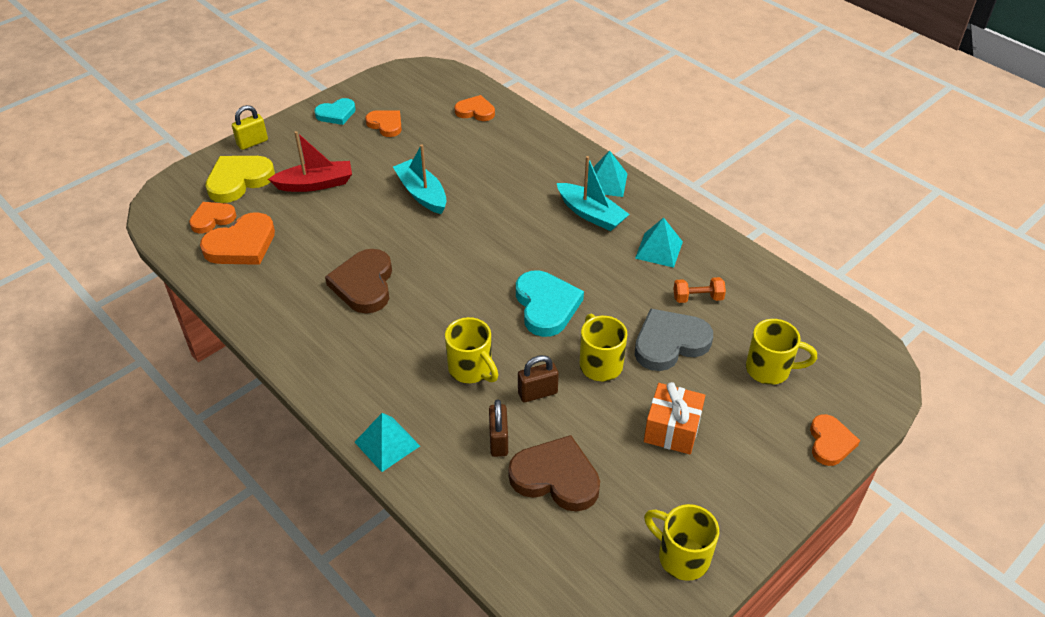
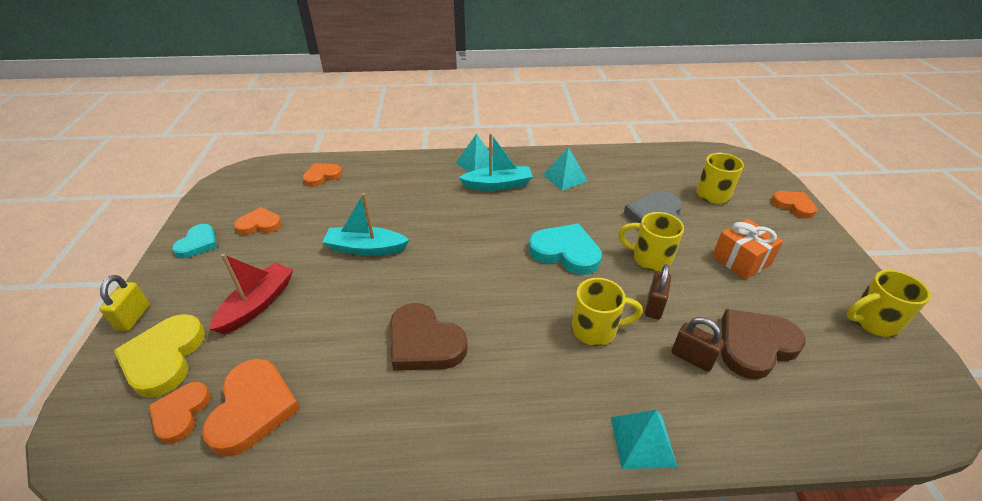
camera: 50 degrees left, 5 degrees down
(697, 298) = (625, 186): orange dumbbell -> none

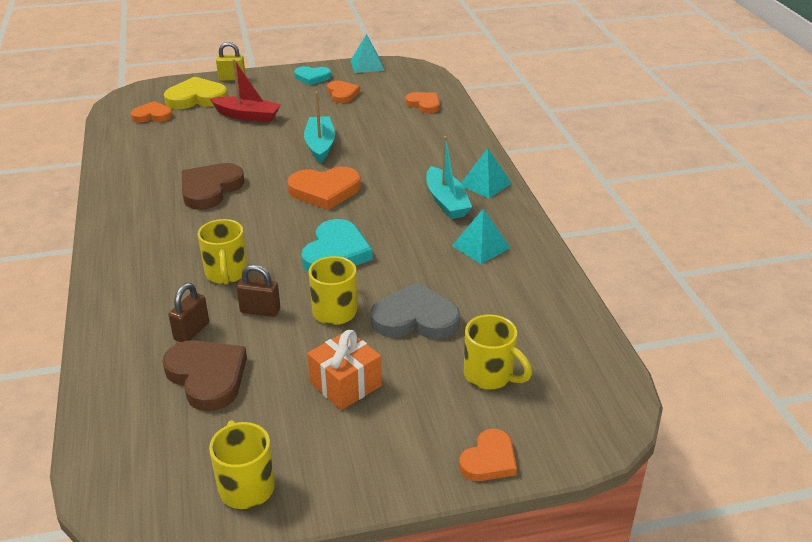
camera: 80 degrees right, 5 degrees down
(253, 408) = (154, 137): orange heart -> orange heart (325, 191)
(643, 441) = (107, 298): turquoise pyramid -> turquoise pyramid (367, 65)

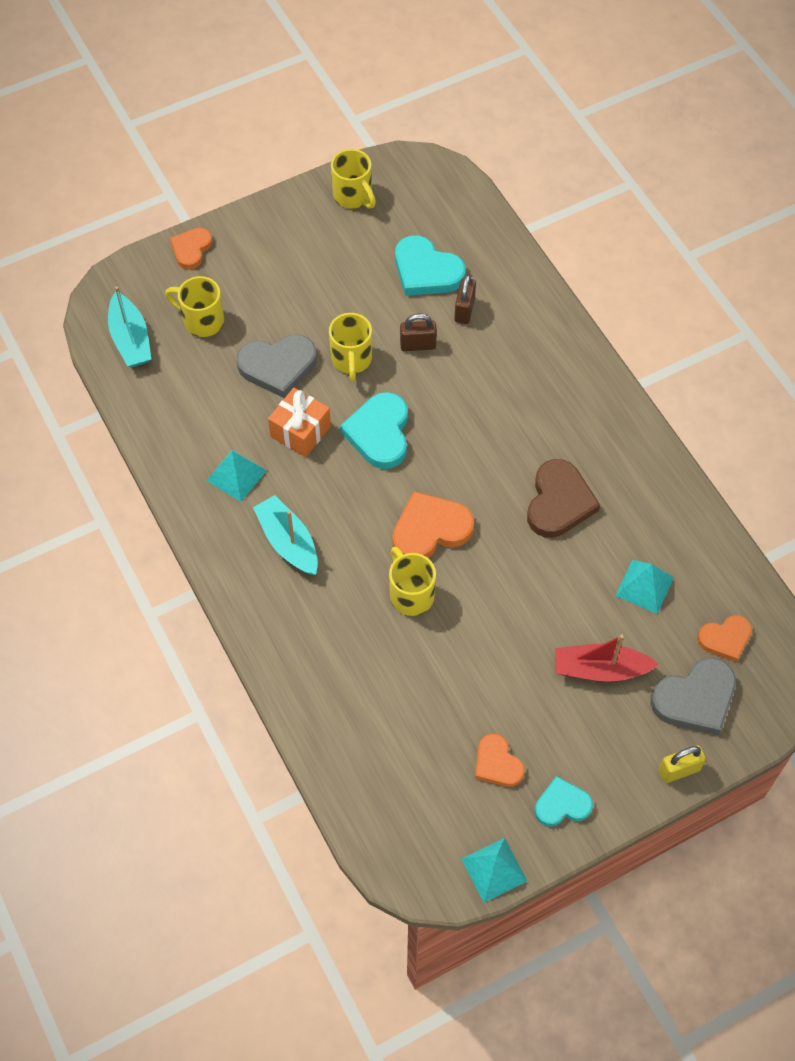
camera: 165 degrees right, 25 degrees up
(196, 98) = (695, 699): yellow heart -> grey heart
(207, 377) = (426, 271): brown heart -> turquoise heart
(226, 274) = (471, 381): yellow mug -> yellow mug (410, 594)
(320, 145) = (473, 621): turquoise boat -> turquoise boat (130, 339)
(345, 384) = (315, 288): orange gift -> orange gift (300, 431)
(424, 104) = (370, 762): orange heart -> none
(485, 184) = (250, 586): turquoise pyramid -> turquoise pyramid (644, 586)

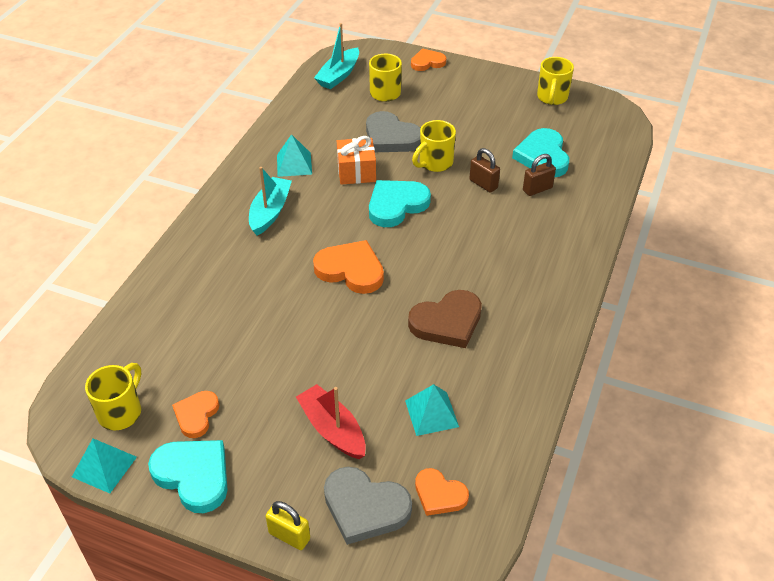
camera: 50 degrees right, 15 degrees down
(410, 594) = (290, 290): yellow mug -> yellow mug (121, 412)
(562, 805) = (193, 476): turquoise heart -> turquoise heart, size x1.60

